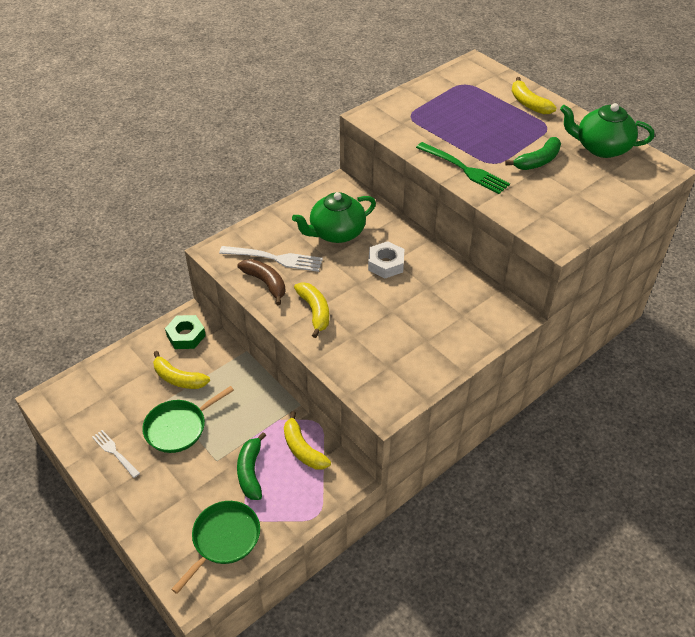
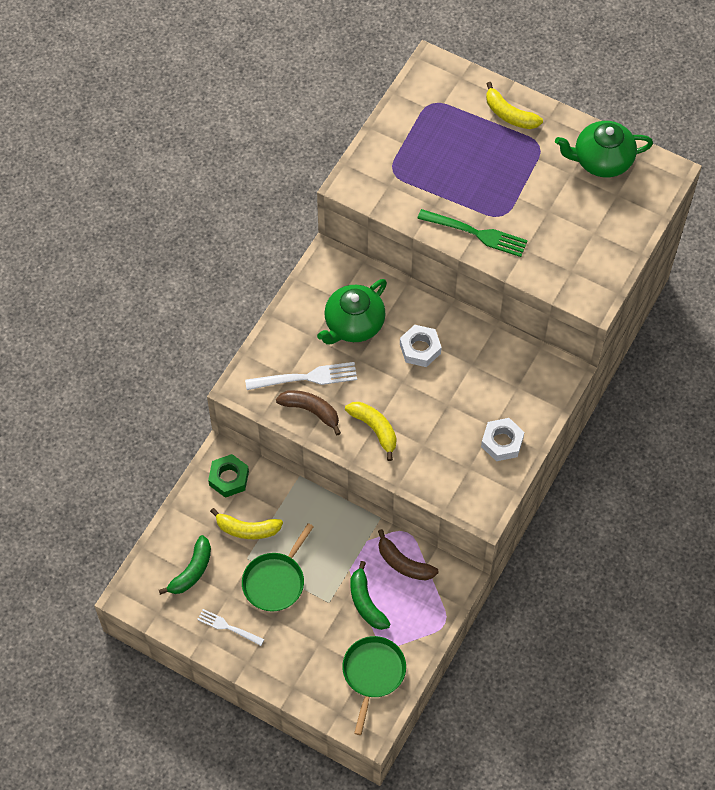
camera: 20 degrees left, 15 degrees up
(303, 449) = (403, 563): yellow banana -> brown banana
(429, 354) = (502, 442): none -> white nut
(537, 161) = (544, 199): green banana -> green banana (192, 571)

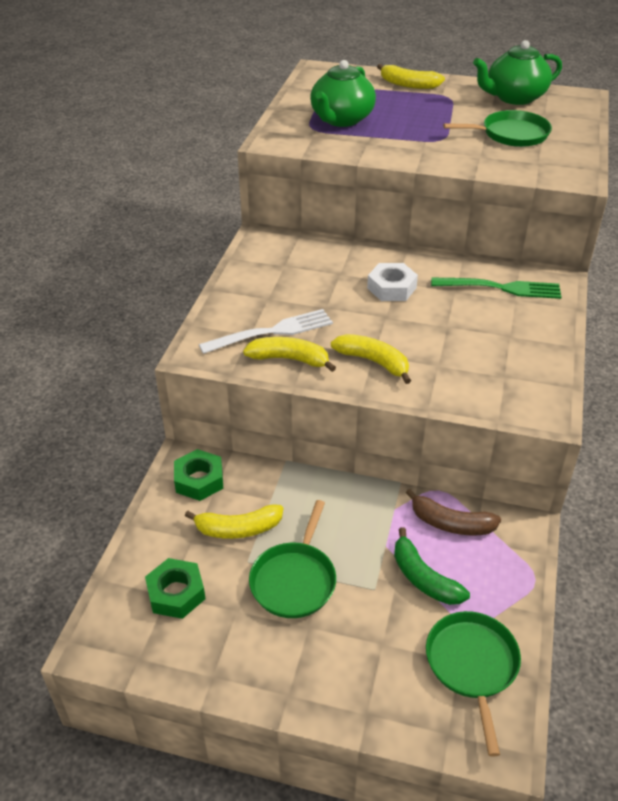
camera: 15 degrees left, 20 degrees down
(192, 571) = (176, 593): green banana -> green nut
(228, 627) = (246, 653): white fork -> none
(311, 411) = (289, 359): brown banana -> yellow banana
(353, 324) = (308, 281): green teapot -> green teapot (341, 119)
(476, 233) = (422, 153): green fork -> green fork (501, 288)
(502, 442) = (527, 347): white nut -> none
(568, 222) = (511, 134): none -> green pan

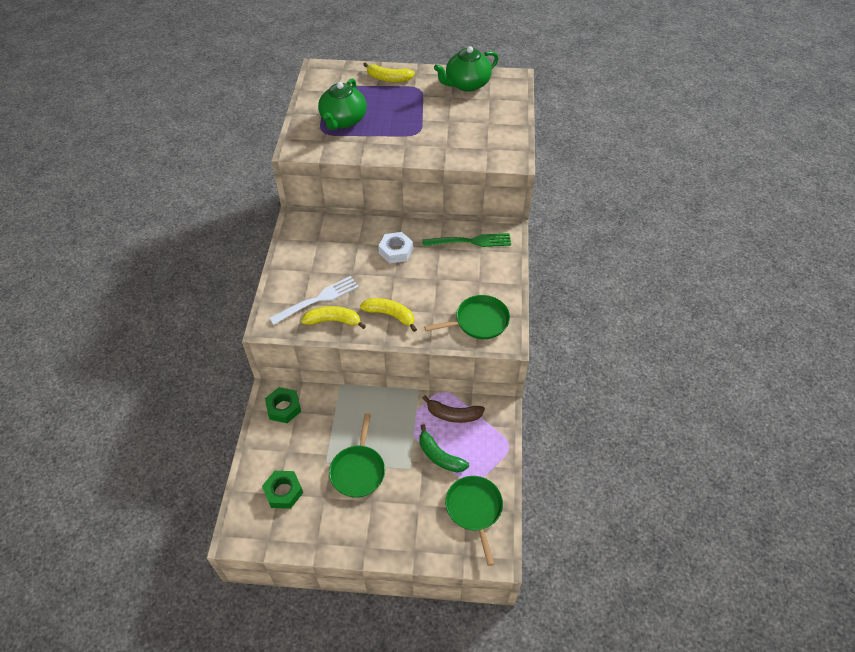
camera: 10 degrees left, 10 degrees up
(238, 529) = (316, 440): yellow banana -> none
(511, 134) = (466, 122): green pan -> green pan (479, 321)

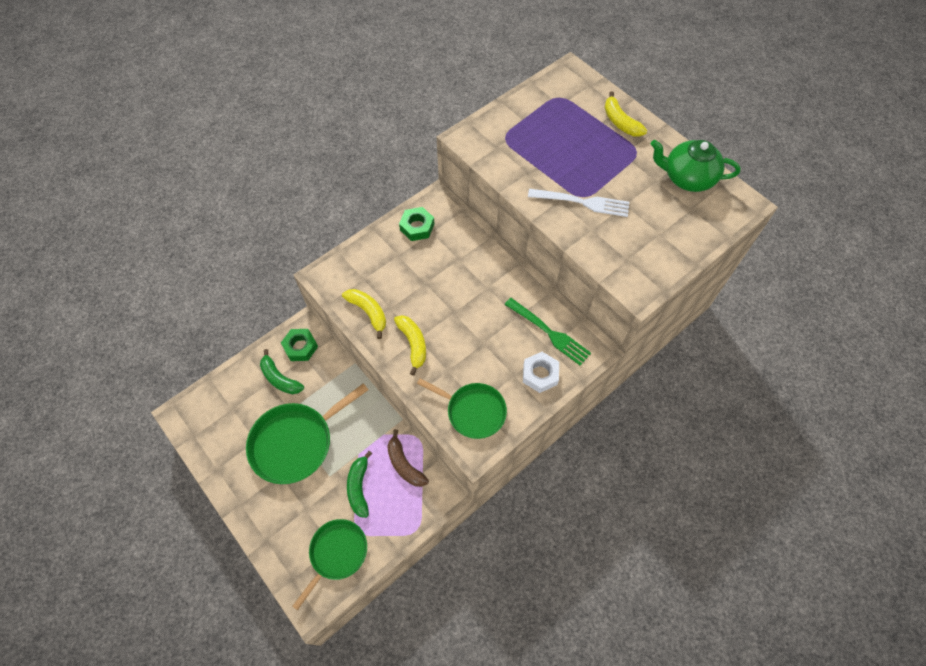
camera: 45 degrees right, 10 degrees up
(283, 492) = (236, 411): green nut -> green nut (417, 227)
(293, 441) = (280, 378): none -> green banana
(318, 300) = (377, 284): white fork -> white fork (582, 202)
(343, 120) = (533, 138): green teapot -> none
(358, 470) = (296, 443): green pan -> green pan, size x1.54
(396, 251) = (479, 290): white nut -> white nut (540, 374)

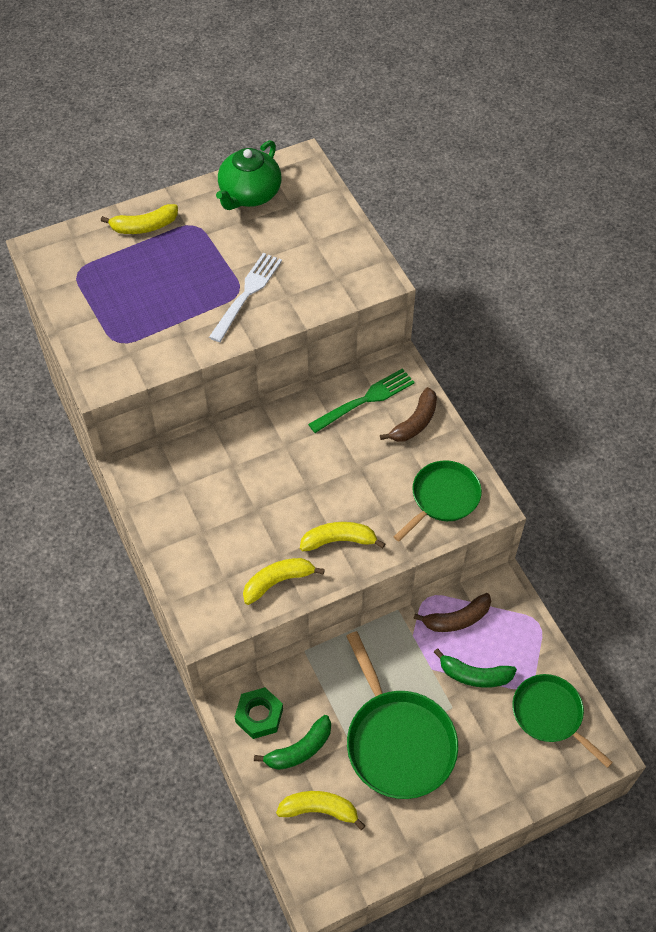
camera: 75 degrees left, 5 degrees down
(238, 402) = (319, 810): none -> yellow banana
(417, 227) = (166, 500): green nut -> none
(540, 374) = (414, 422): white nut -> brown banana

